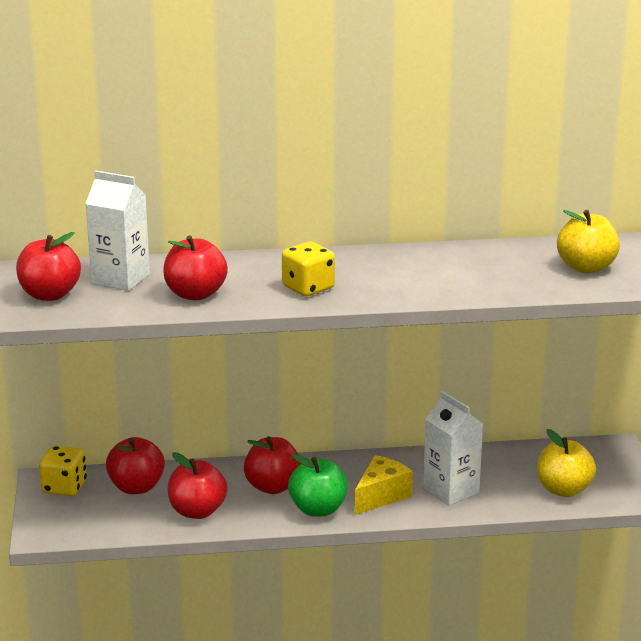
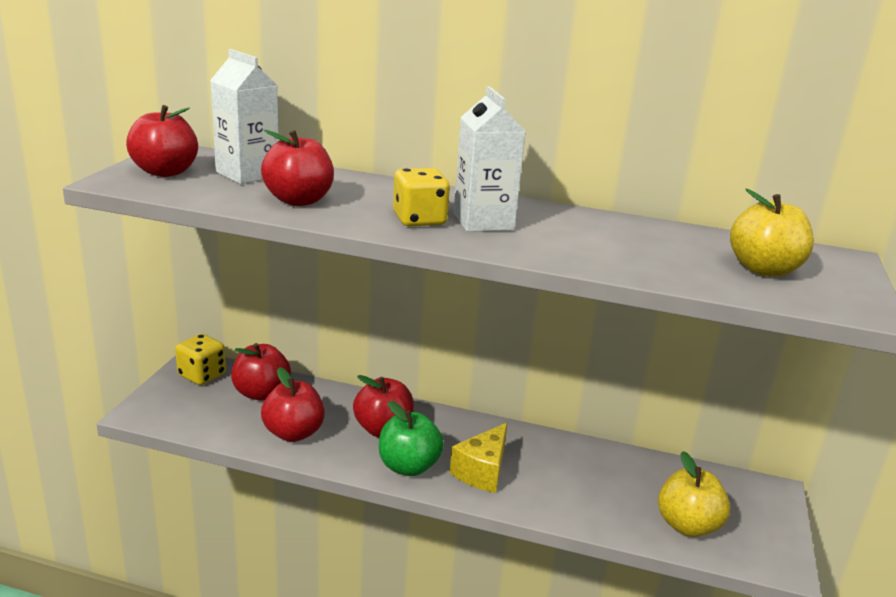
camera: 20 degrees right, 0 degrees up
(381, 496) = (482, 471): yellow cheese -> yellow cheese turned 150 degrees clockwise
(451, 490) = (559, 488): white carton -> white carton (483, 222)

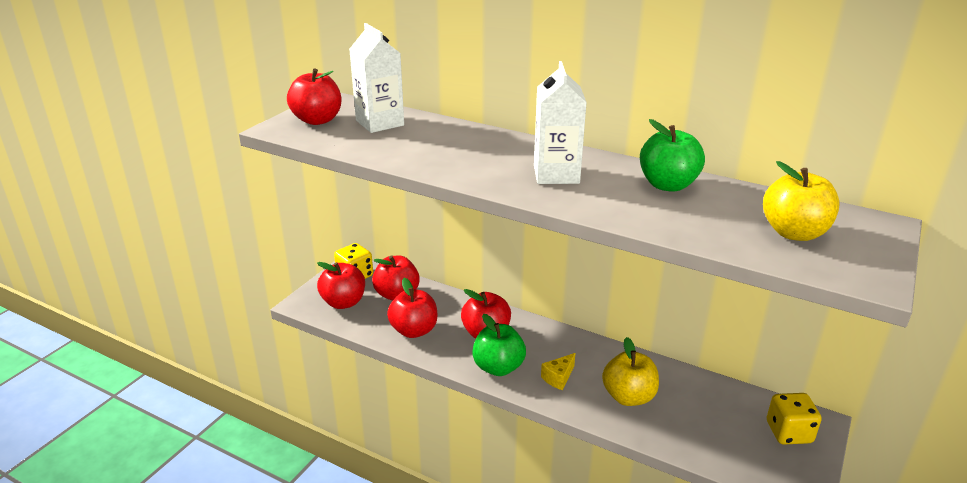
camera: 15 degrees right, 5 degrees up
(299, 200) = (411, 149): red apple -> red apple (343, 302)
(419, 220) = (502, 171): yellow dice -> yellow dice (789, 432)
(482, 471) = (558, 378): yellow cheese -> yellow cheese, size x0.64
(611, 229) = (667, 185): none -> green apple
(687, 525) = (726, 444): yellow apple -> yellow apple (628, 396)

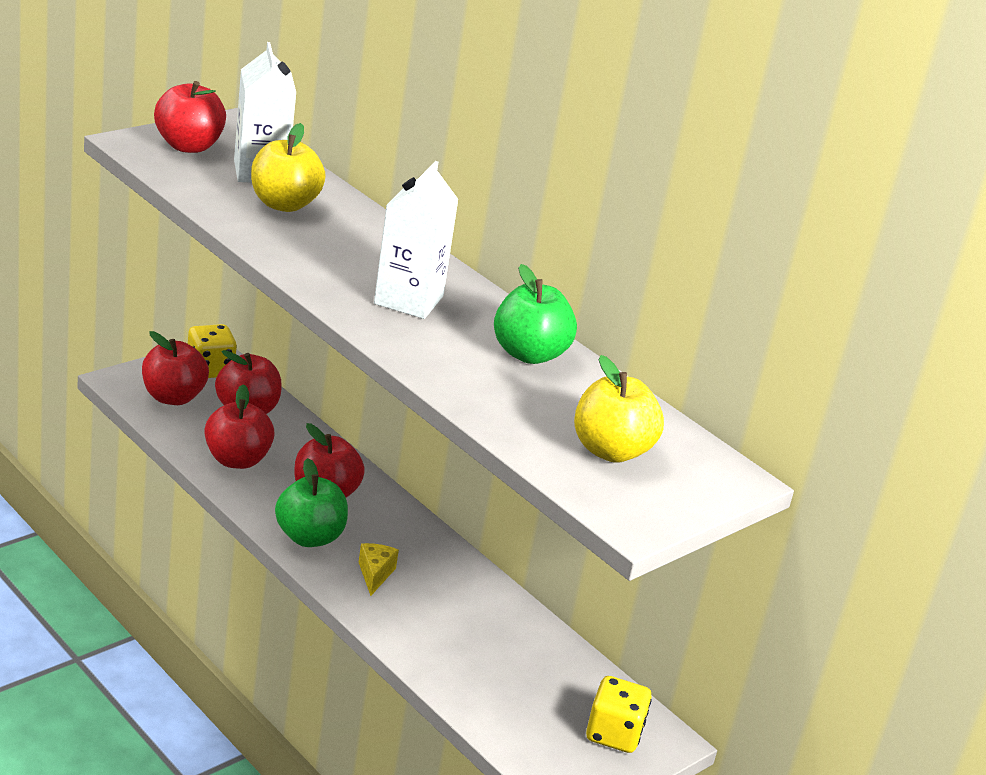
camera: 15 degrees right, 0 degrees up
(558, 378) = (375, 574): yellow cheese -> yellow cheese turned 120 degrees clockwise
(628, 396) = (445, 625): yellow apple -> yellow apple (284, 204)

